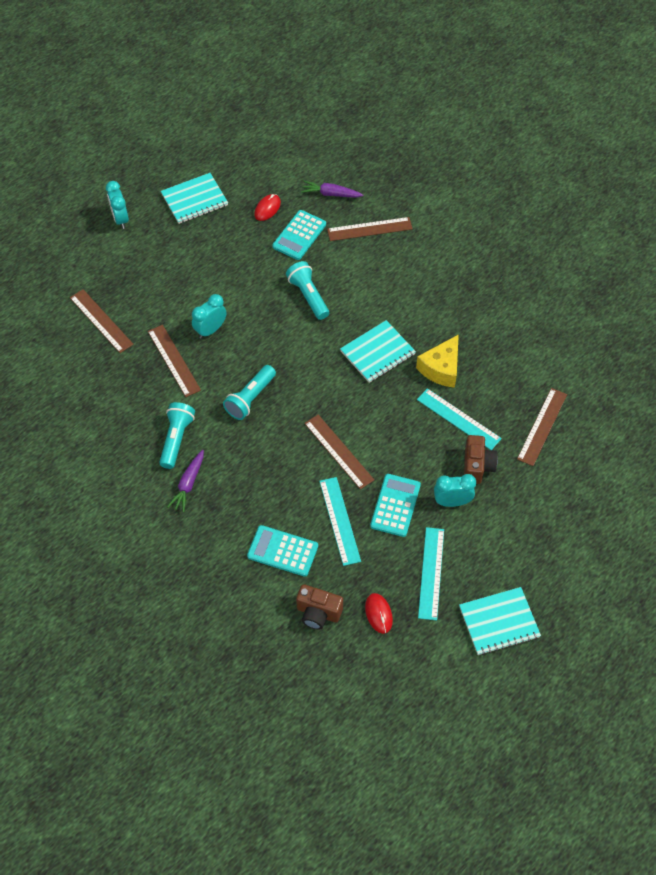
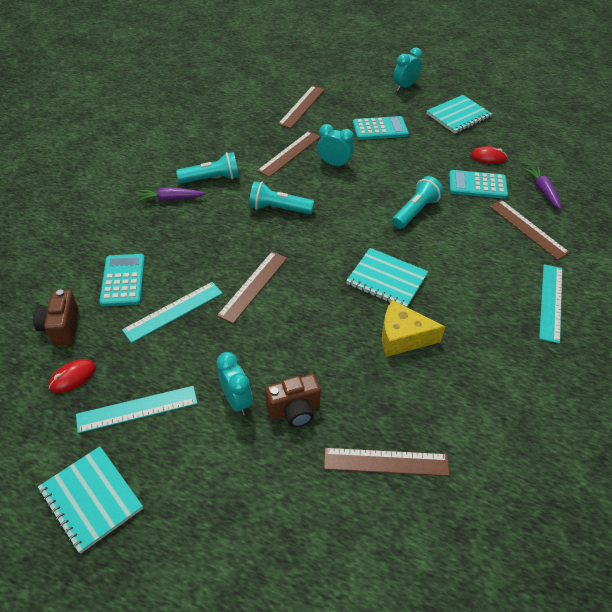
camera: 65 degrees right, 10 degrees down
(194, 200) = (458, 116): turquoise notebook -> turquoise notebook turned 75 degrees counterclockwise
(395, 505) = (210, 351): turquoise calculator -> turquoise calculator (380, 129)
(458, 419) = (347, 373): turquoise ruler -> turquoise ruler (551, 302)

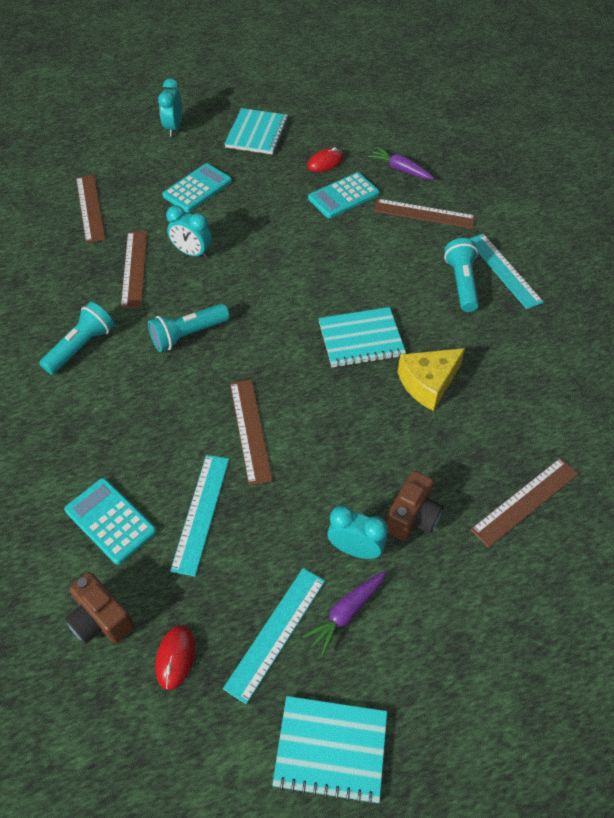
camera: 40 degrees left, 5 degrees up
(170, 199) = (60, 399): purple carrot -> purple carrot (346, 613)
(334, 164) = (192, 253): turquoise clock -> turquoise clock turned 135 degrees counterclockwise
(415, 211) = (317, 255): turquoise flashlight -> turquoise flashlight (461, 283)

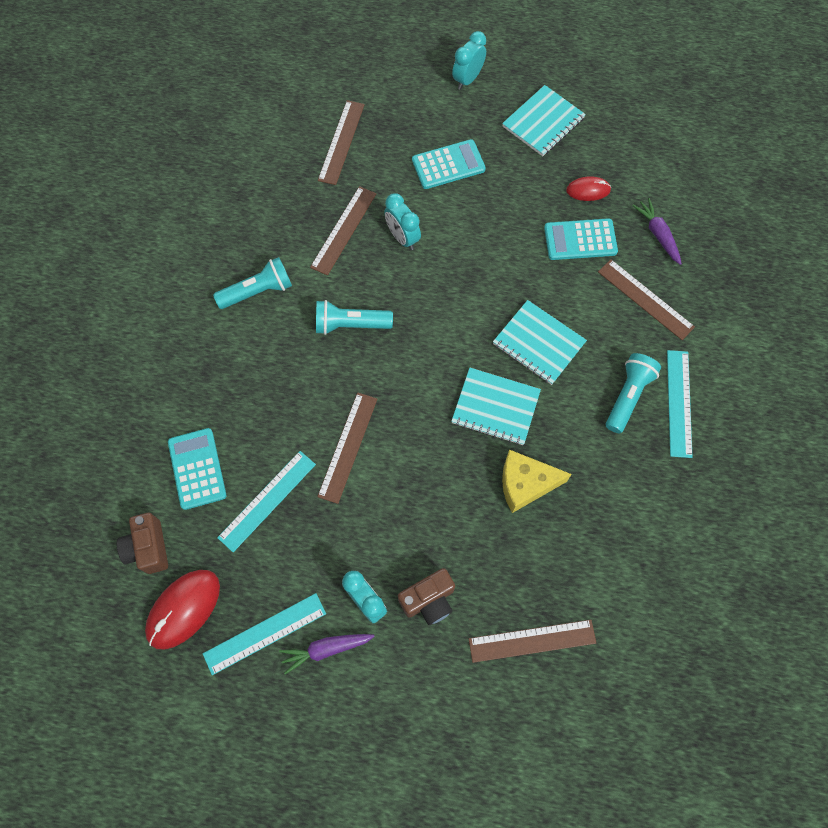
camera: 30 degrees right, 15 degrees up
(175, 657) = (183, 609): red mouse -> red mouse, size x1.69
(331, 749) = (250, 745): turquoise notebook -> turquoise notebook (538, 343)

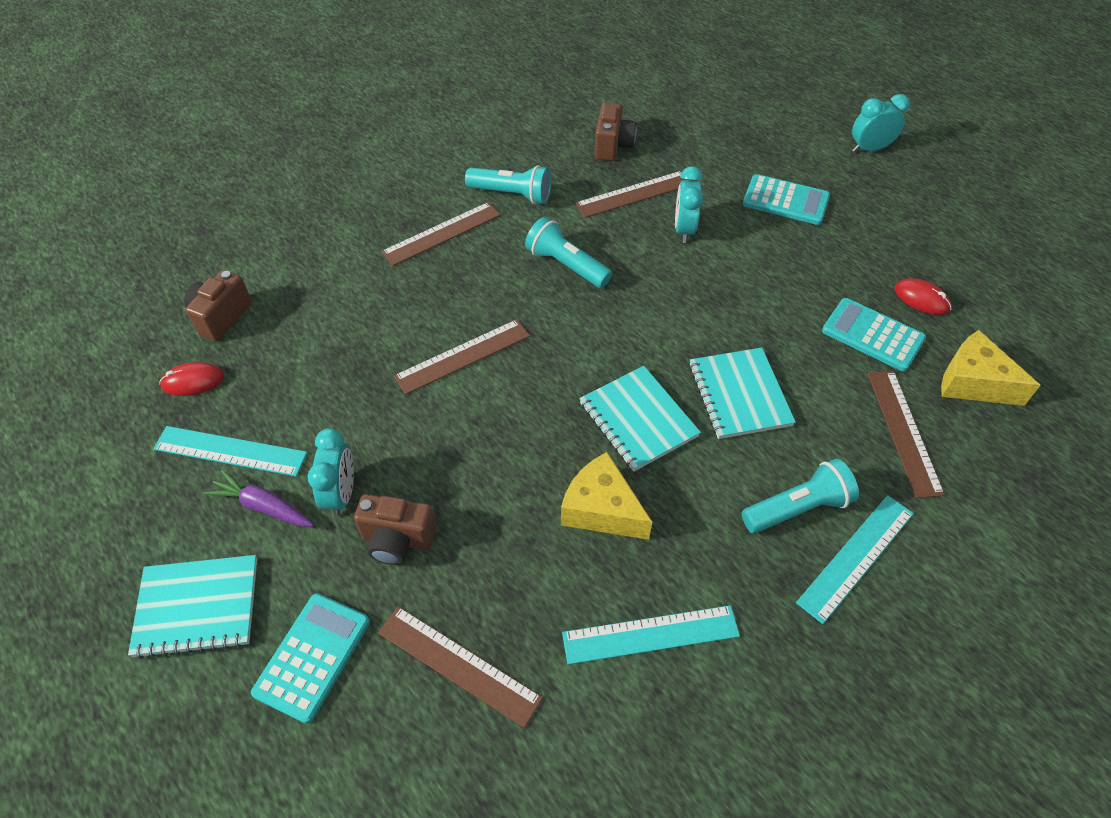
camera: 40 degrees right, 15 degrees down
(183, 609) = (193, 381): red mouse -> red mouse, size x0.59
(197, 469) = (322, 286): turquoise calculator -> turquoise calculator (312, 657)
(267, 500) = (350, 349): turquoise ruler -> turquoise ruler (650, 634)
(291, 196) = (612, 146): none -> brown camera
(341, 142) = (698, 133): brown ruler -> brown ruler (442, 233)
(543, 122) = (921, 219): turquoise notebook -> turquoise notebook (197, 607)
(657, 234) = (973, 382): purple carrot -> yellow cheese

